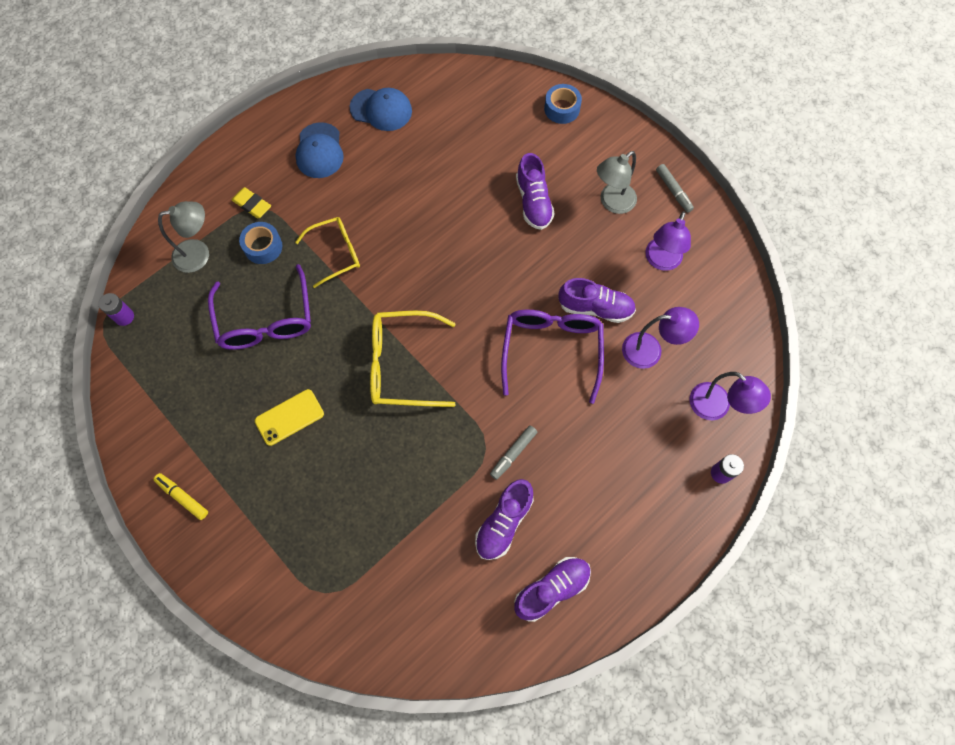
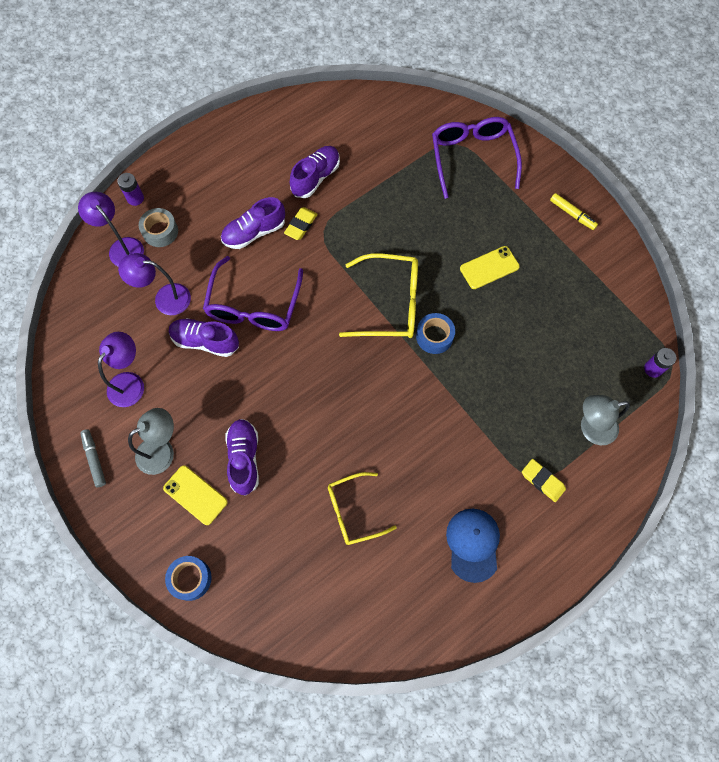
camera: 175 degrees left, 0 degrees up
(263, 247) = (526, 431): blue tape -> blue tape (434, 336)
(266, 320) = (517, 355): purple glasses -> purple glasses (472, 158)
(336, 253) = (452, 417): yellow glasses -> yellow glasses (353, 511)
(381, 110) = (402, 596): blue cap -> none
(513, 453) = (301, 225): grey marker -> yellow eraser
(551, 589) = (286, 133): purple shoe -> purple shoe (254, 232)
(572, 169) = (195, 495): none -> yellow phone
(678, 431) = (160, 231): none -> grey tape

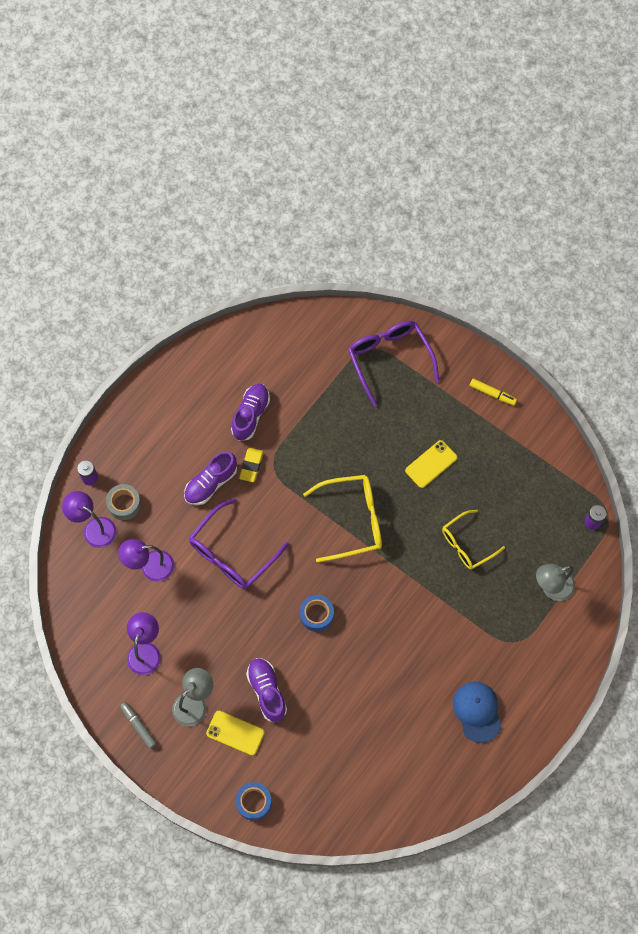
camera: 15 degrees left, 0 degrees up
(205, 341) = (200, 597): purple shoe -> none
(253, 306) = (232, 553): purple glasses -> purple glasses turned 45 degrees clockwise
(353, 511) = (372, 711): yellow glasses -> yellow glasses (467, 544)
(434, 336) = (399, 541): blue tape -> blue tape (316, 615)
(542, 481) = (521, 644): yellow eraser -> none

